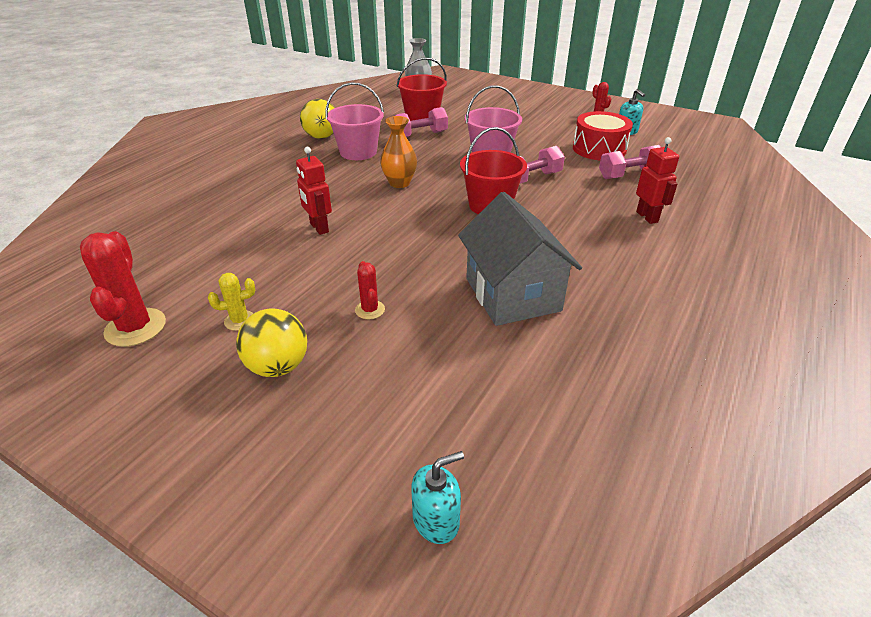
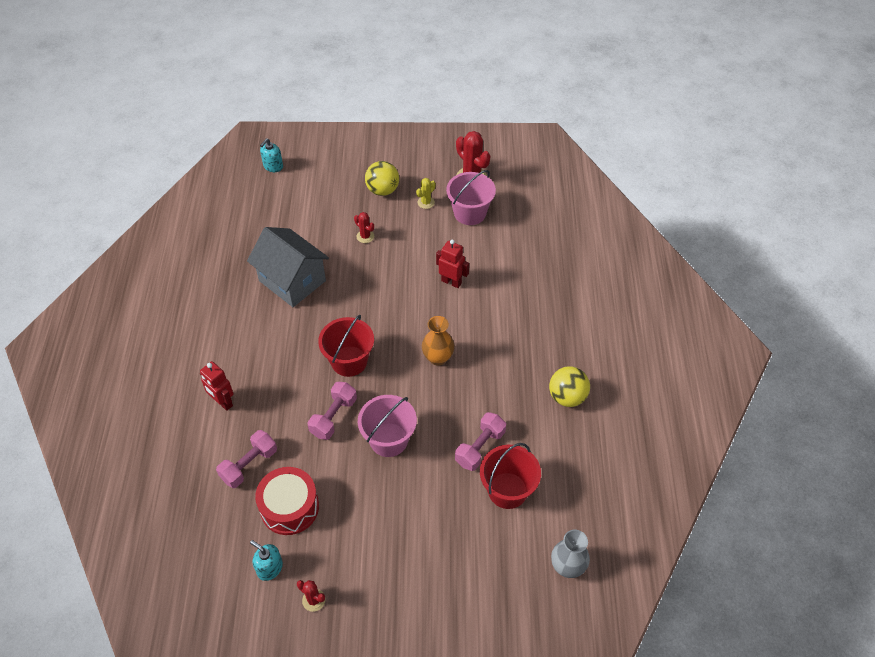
camera: 150 degrees right, 15 degrees up
(358, 152) = (510, 387): pink bucket -> pink bucket (470, 213)

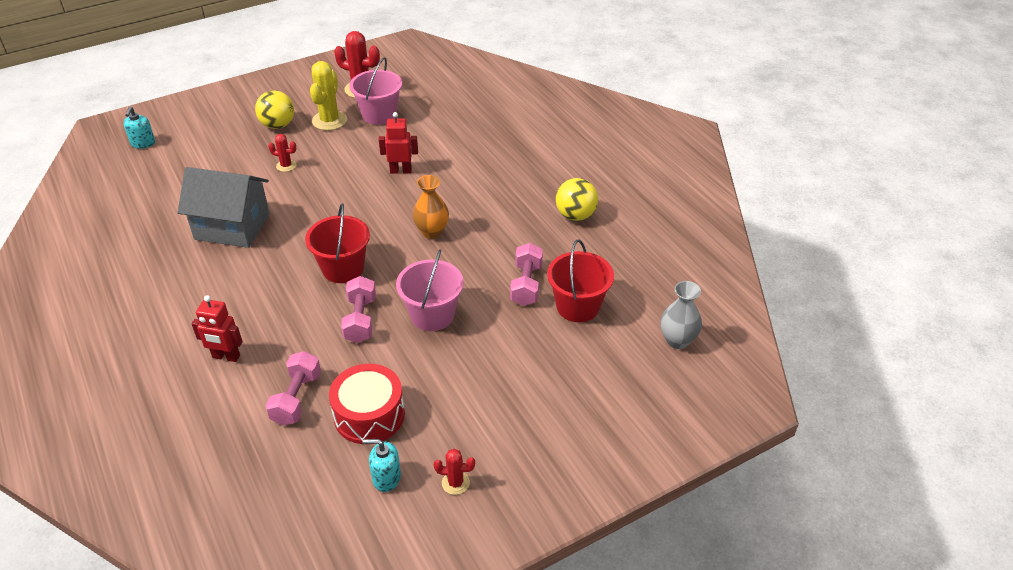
camera: 30 degrees left, 10 degrees down
(426, 202) = (329, 120): yellow cactus -> yellow cactus, size x1.86

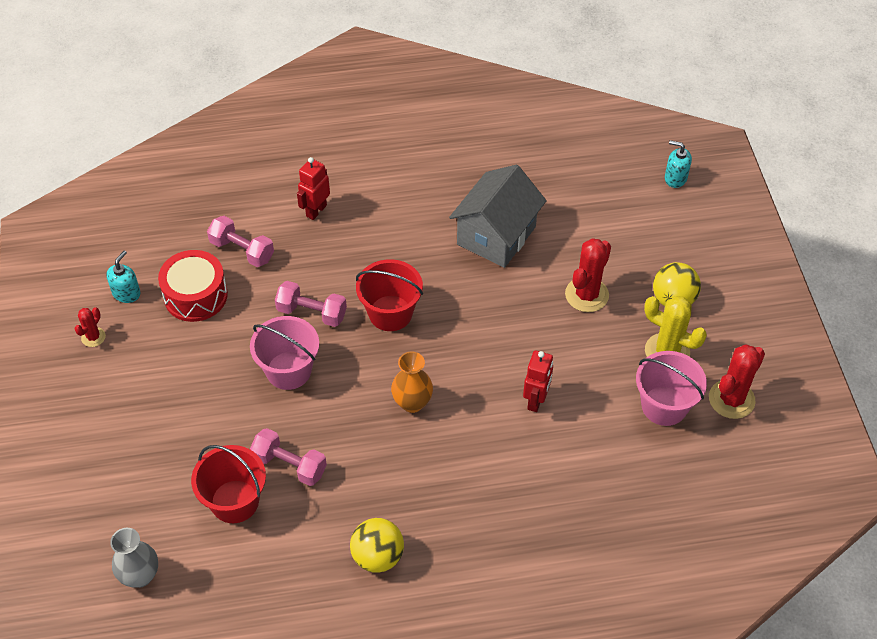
camera: 110 degrees right, 10 degrees up
(286, 166) = (586, 295): red cactus -> red cactus, size x1.86

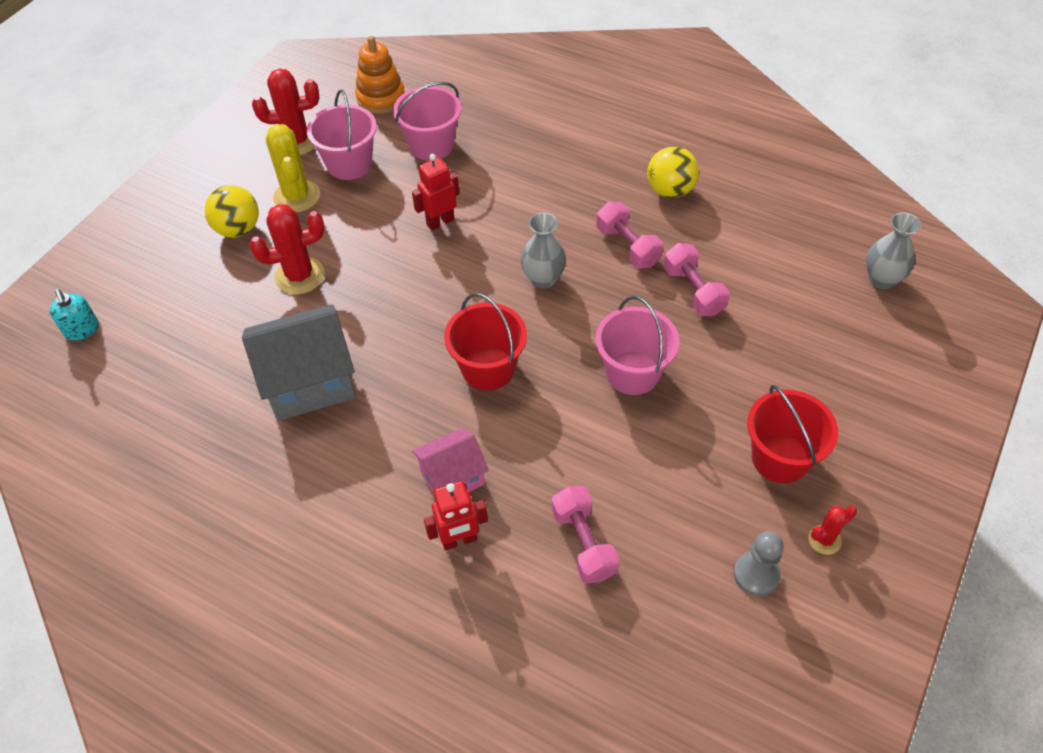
camera: 140 degrees left, 0 degrees up
(126, 293) = (756, 574): turquoise soap dispenser -> grey pawn
(195, 295) = (675, 518): red drum -> none
(234, 501) = (763, 290): red bucket -> red bucket (780, 458)
(311, 313) = (564, 417): pink dumbbell -> pink dumbbell (628, 246)
(350, 238) = (452, 477): none -> pink house
(412, 403) = (543, 279): orange vase -> grey vase
(621, 469) = (431, 145): none -> pink bucket
(721, 491) = (381, 98): none -> orange stacking toy

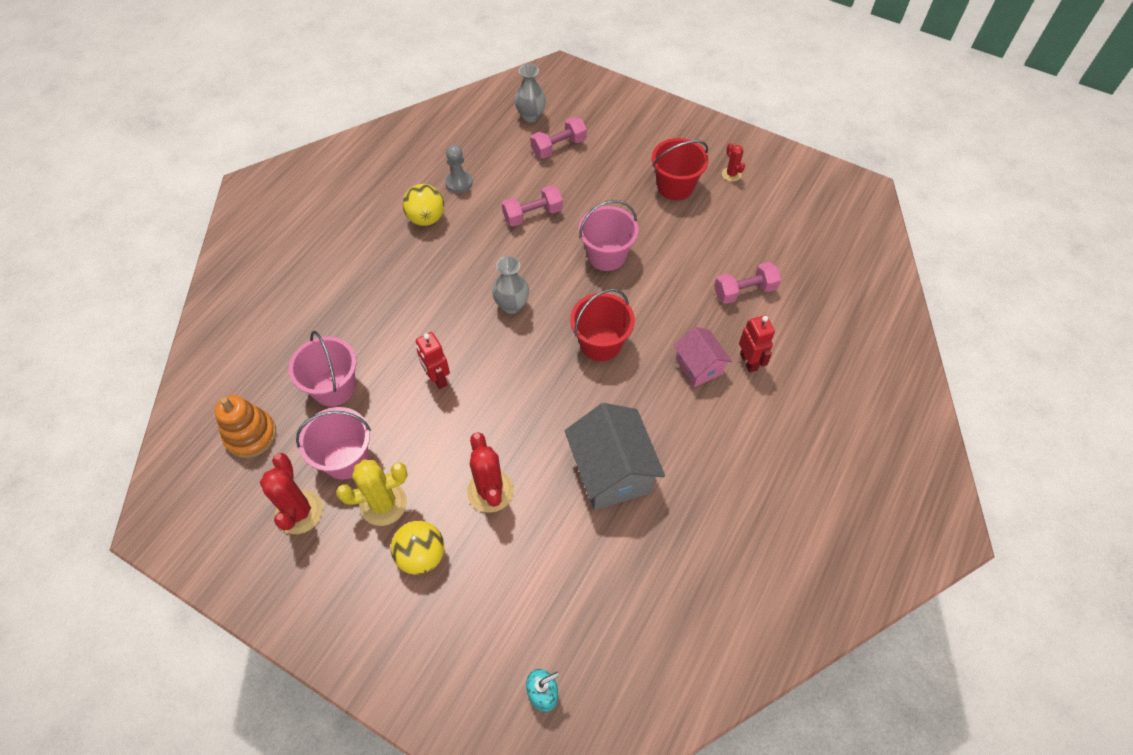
camera: 90 degrees left, 5 degrees up
(628, 246) = (483, 249): pink dumbbell -> pink dumbbell (558, 147)
(756, 574) = (757, 208): grey pawn -> grey pawn (459, 183)

